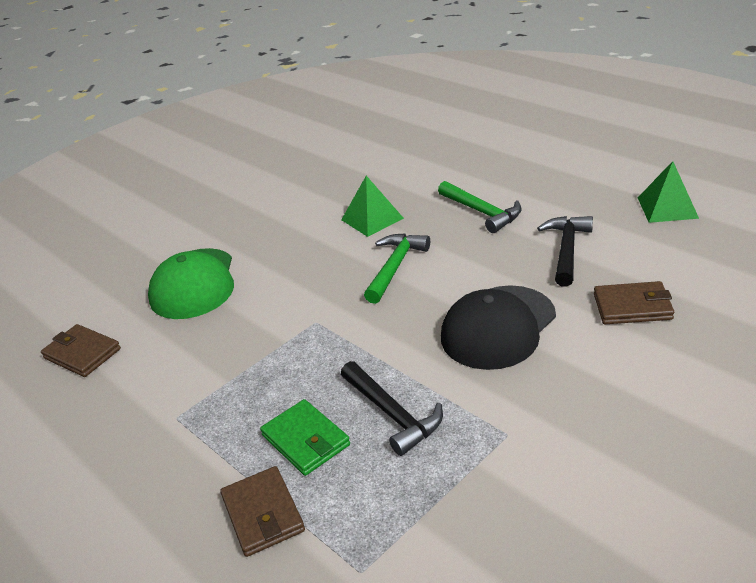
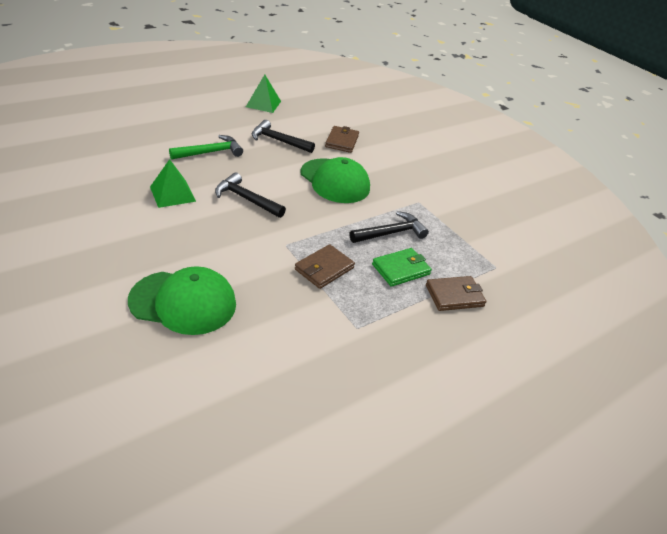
camera: 90 degrees left, 5 degrees up
(82, 354) = (243, 388): brown wallet -> brown wallet (324, 269)
(395, 267) = (246, 199): green hammer -> black hammer
(498, 327) = (335, 181): black cap -> green cap

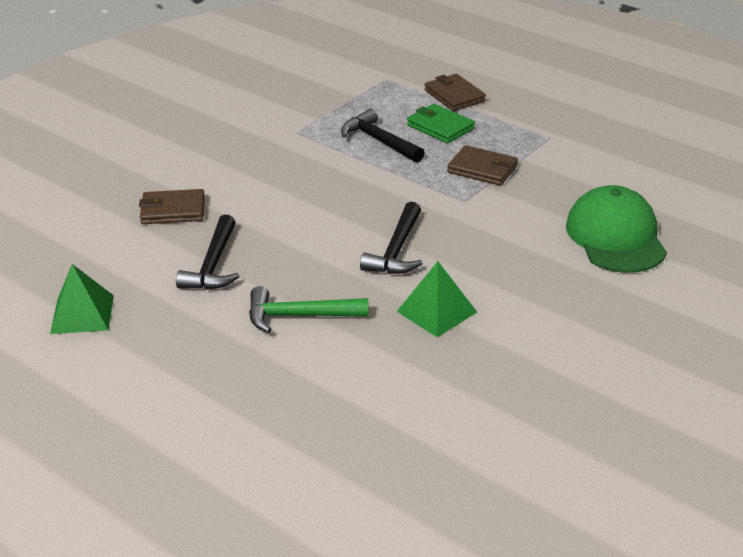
camera: 100 degrees left, 5 degrees down
(210, 152) = (299, 316): green hammer -> green hammer turned 45 degrees counterclockwise
(335, 181) = (294, 195): green cap -> none

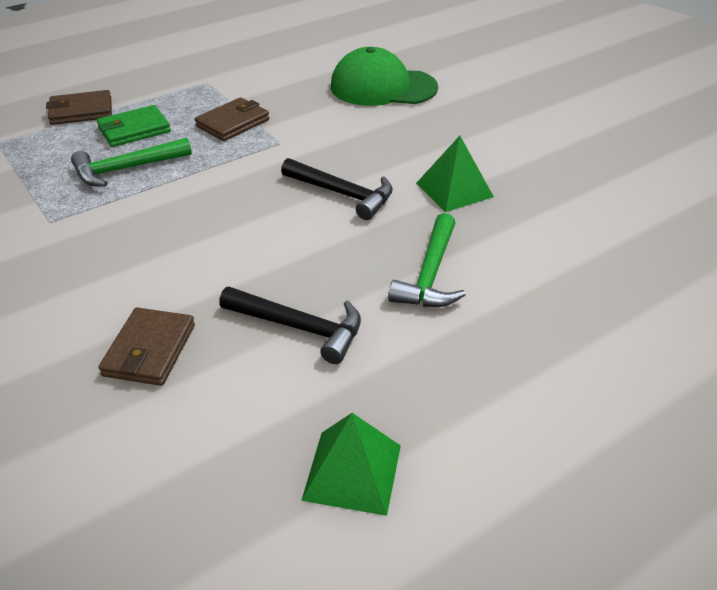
camera: 75 degrees left, 5 degrees up
(379, 141) = (126, 169): black hammer -> green hammer

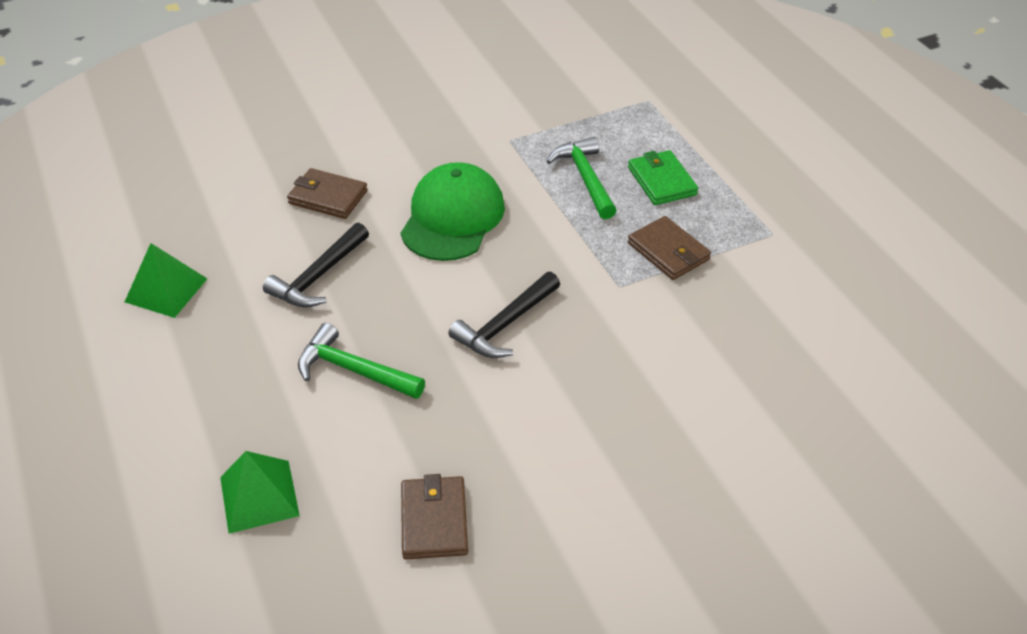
camera: 100 degrees right, 5 degrees up
(81, 111) = (705, 145): brown wallet -> brown wallet (434, 520)
(383, 87) = (754, 395): green cap -> green cap (452, 217)
(454, 190) = (491, 419): green pyramid -> green pyramid (259, 496)

